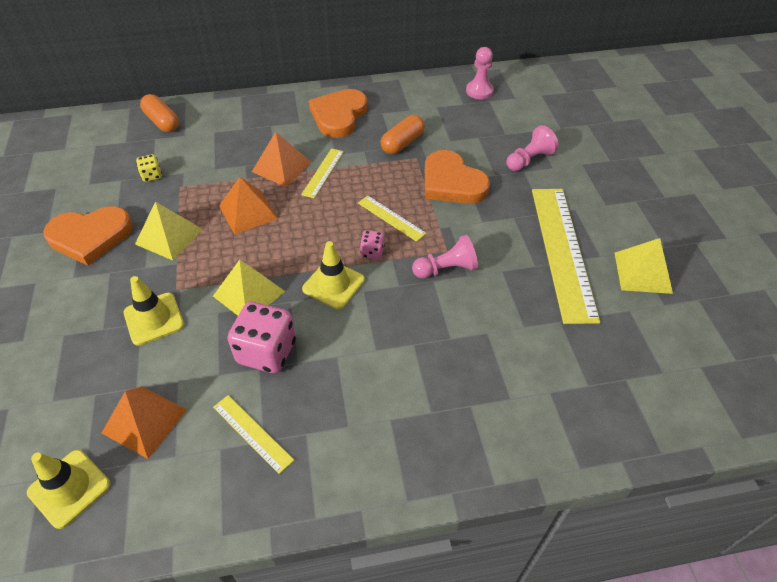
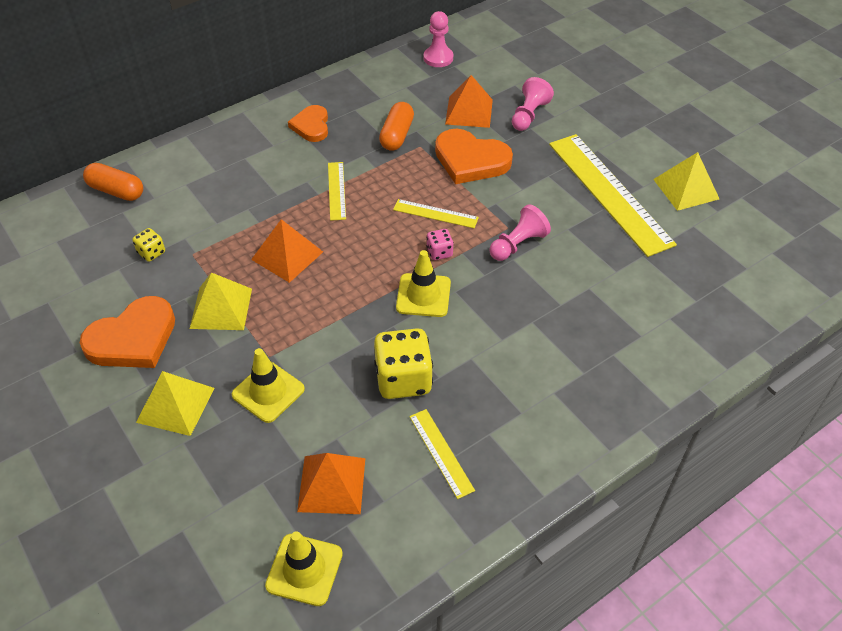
camera: 25 degrees left, 0 degrees up
(249, 293) = (347, 333): yellow pyramid -> yellow pyramid (175, 405)
(252, 433) = (441, 453): yellow ruler -> yellow ruler turned 45 degrees clockwise
(266, 352) = (403, 379): pink dice -> yellow dice
(281, 167) = (289, 198): orange pyramid -> orange pyramid (469, 112)
(339, 116) = (311, 126): orange heart -> orange heart, size x0.63

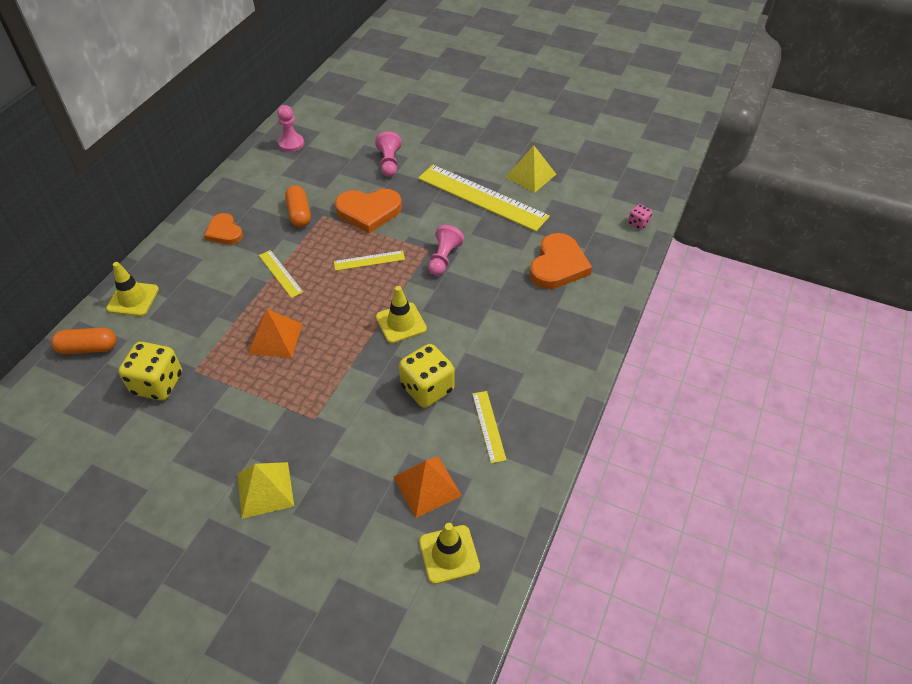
camera: 30 degrees left, 0 degrees up
(133, 338) = (191, 457): orange heart -> orange heart (558, 265)
(151, 252) = (158, 384): yellow dice -> yellow dice, size x2.05
(221, 308) = (250, 400): yellow pyramid -> none
(268, 392) = (333, 445): yellow traffic cone -> yellow traffic cone (133, 299)
(439, 252) = (391, 287): pink dice -> pink dice (638, 223)
(441, 453) = (488, 426): yellow ruler -> yellow ruler turned 45 degrees clockwise
(469, 112) = (343, 176): orange pyramid -> none

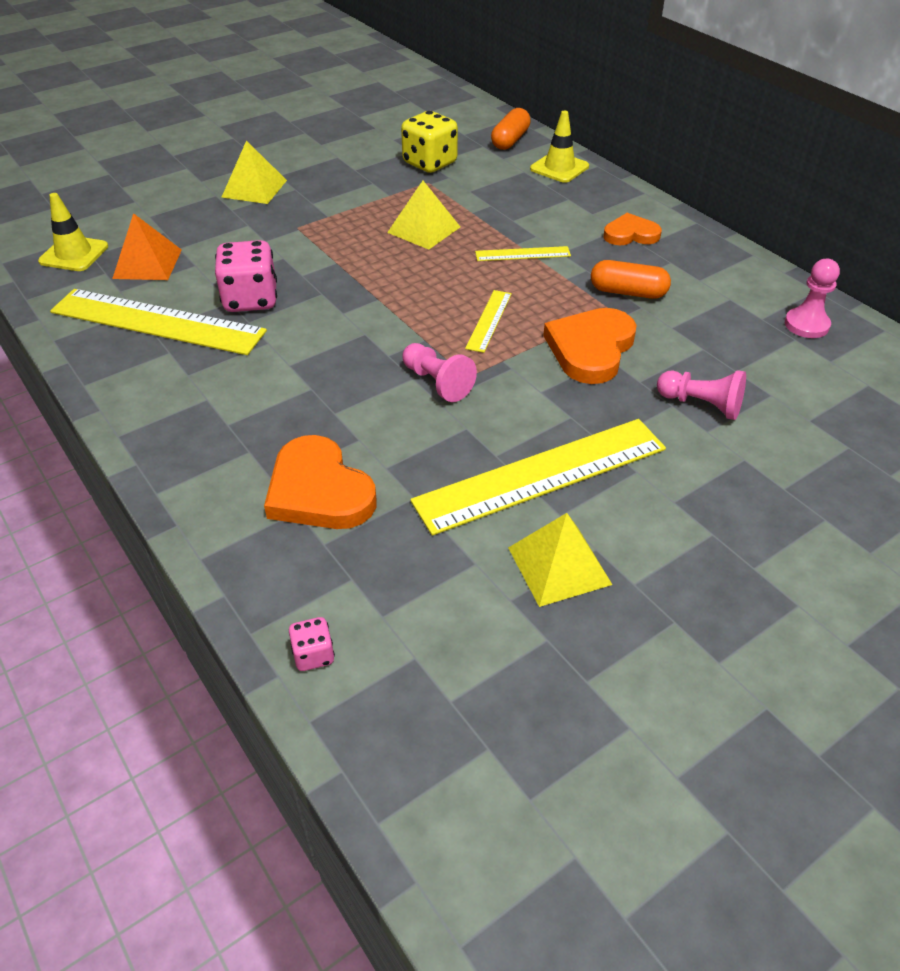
camera: 120 degrees right, 5 degrees down
(275, 338) = (424, 229): orange pyramid -> yellow pyramid
(401, 323) = (360, 312): yellow traffic cone -> none
(427, 388) = (251, 299): yellow dice -> pink dice
(488, 426) = (157, 322): yellow ruler -> yellow ruler, size x2.15

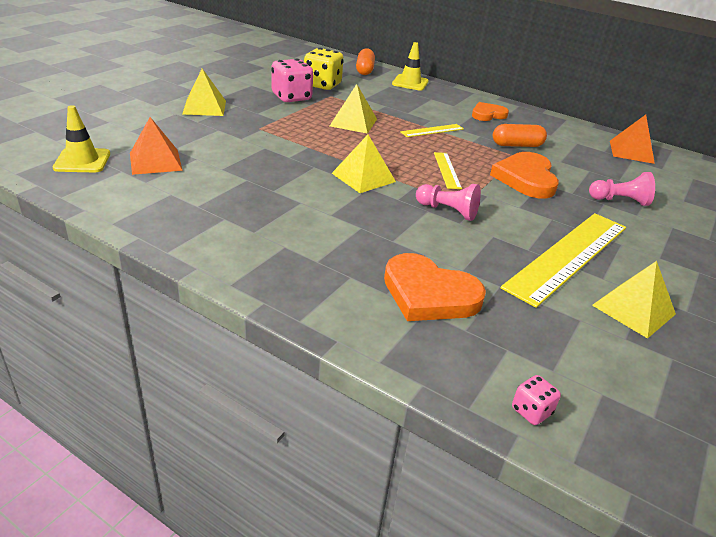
camera: 25 degrees left, 10 degrees down
(157, 322) = (197, 199): yellow ruler -> none
(251, 299) = (263, 176): pink dice -> pink dice (291, 97)
(369, 317) = (363, 177): none -> yellow pyramid
(806, 325) = (631, 152): pink pawn -> orange pyramid

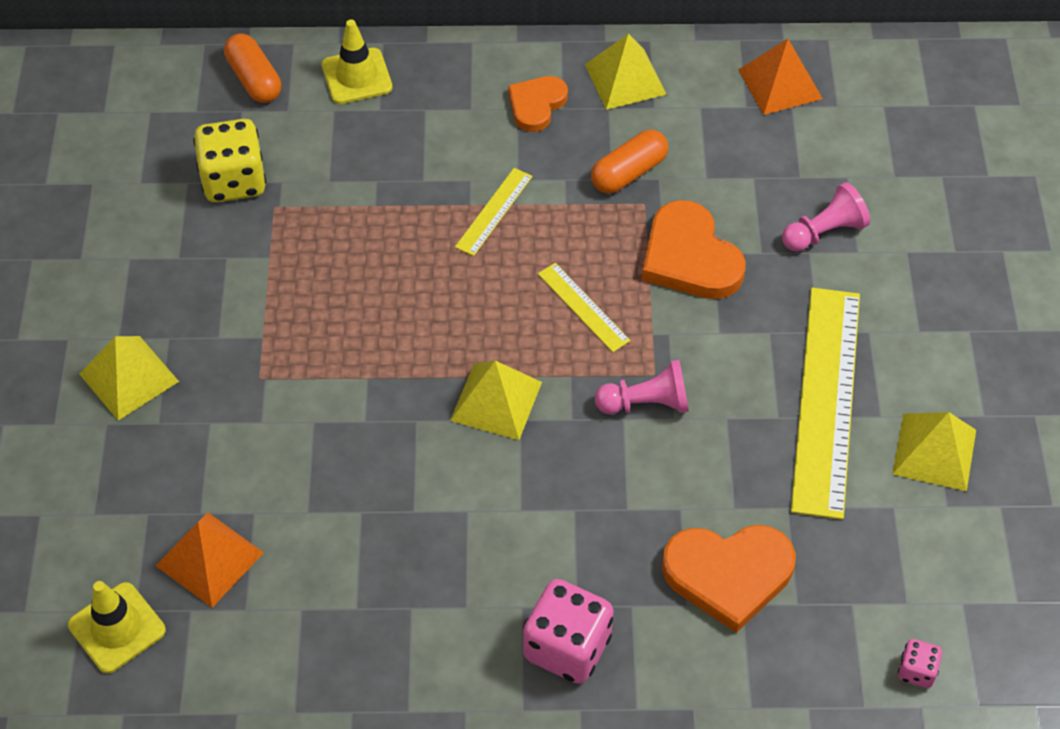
camera: 30 degrees left, 20 degrees up
(291, 97) = (224, 255): pink dice -> pink dice (567, 647)
(353, 122) = (372, 266): yellow pyramid -> yellow pyramid (625, 79)

